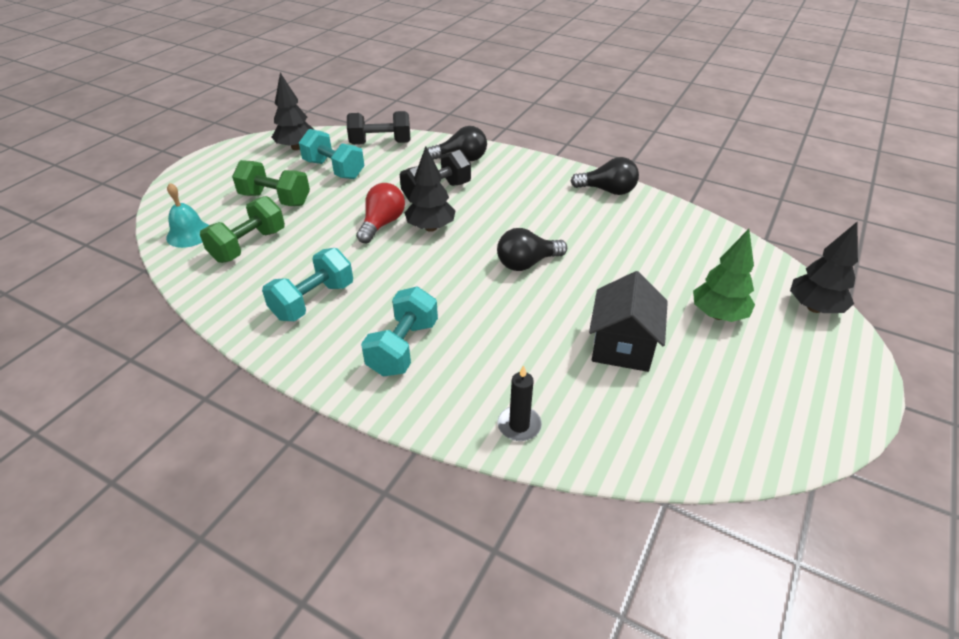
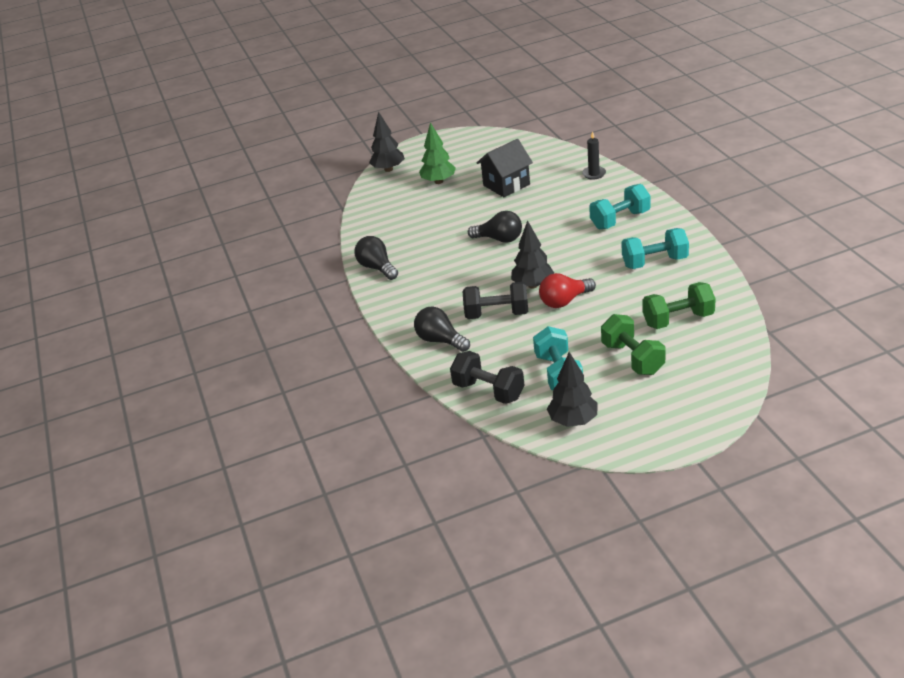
camera: 135 degrees left, 5 degrees down
(189, 234) = (722, 348): turquoise bell -> none

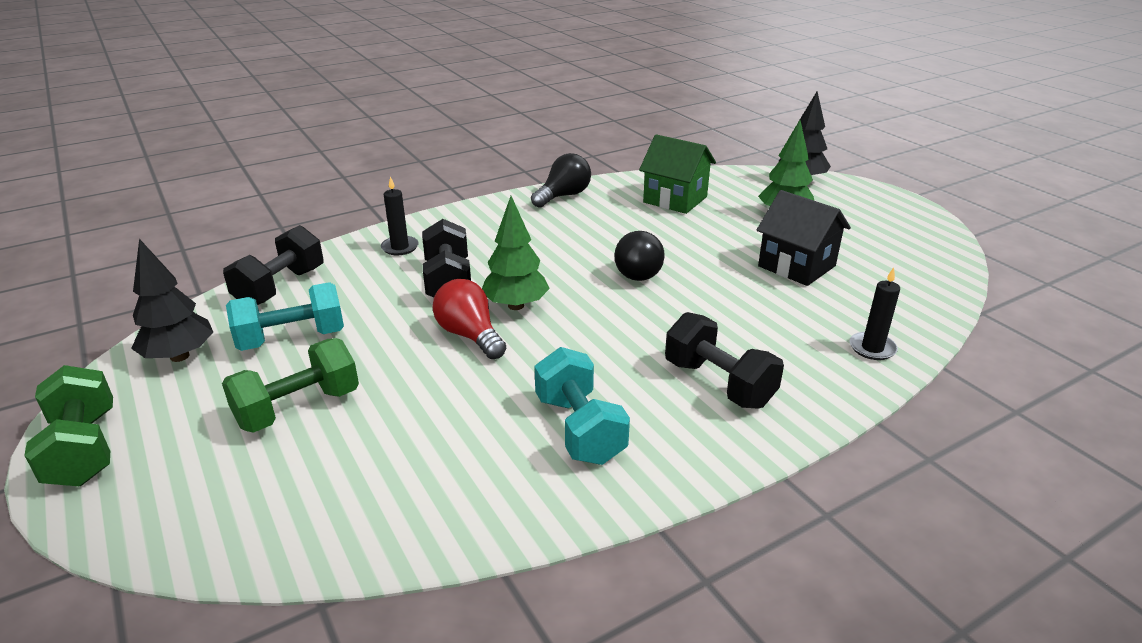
camera: 75 degrees right, 5 degrees down
(401, 220) = (675, 199): none -> green house
(440, 340) = (400, 247): black light bulb -> black candle
(533, 285) = (516, 305): black tree -> green tree
(620, 220) = (718, 383): turquoise dumbbell -> black dumbbell
(678, 319) = (391, 461): green dumbbell -> green dumbbell (84, 449)

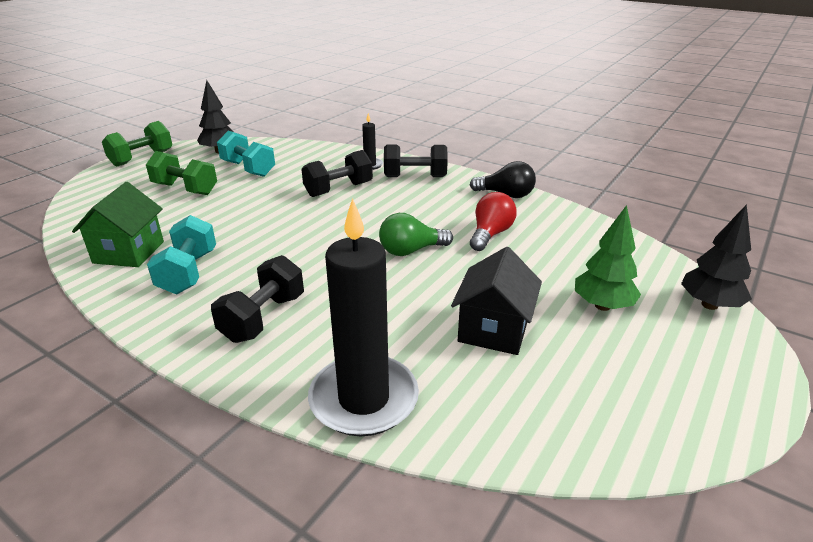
camera: 65 degrees right, 0 degrees up
(280, 287) = (298, 151): black dumbbell -> black dumbbell (415, 177)
(470, 335) = (278, 212): red light bulb -> red light bulb (490, 234)
(516, 305) = (324, 217): green tree -> none
(579, 429) = (188, 272): turquoise dumbbell -> turquoise dumbbell turned 45 degrees counterclockwise
(638, 271) = (411, 251): black light bulb -> green light bulb
(675, 199) = (560, 241): green house -> green house (129, 252)
(872, 348) = (364, 399): black candle -> black candle, size x2.25

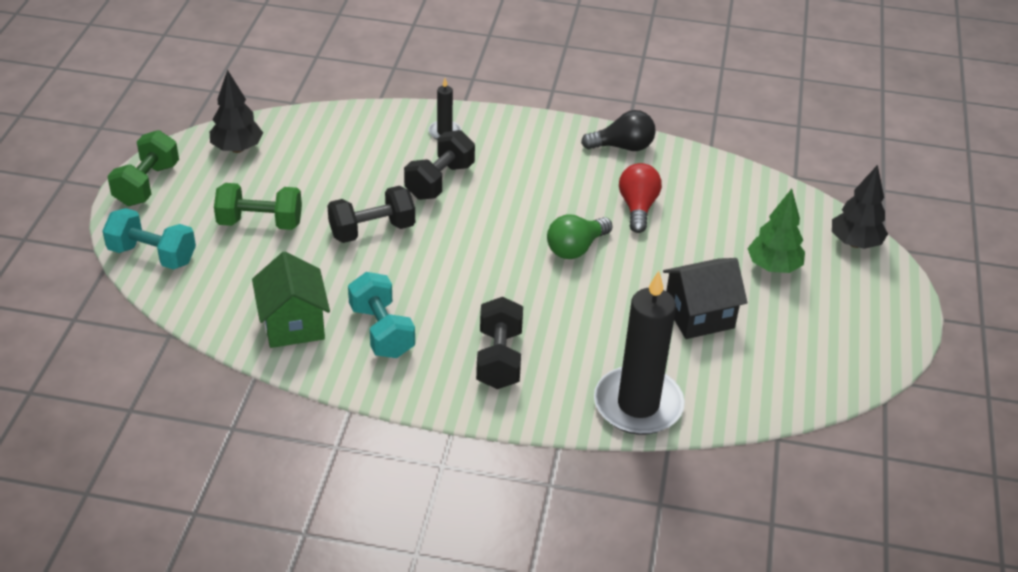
camera: 25 degrees left, 10 degrees up
(248, 169) = (304, 172): turquoise dumbbell -> turquoise dumbbell (152, 255)
(415, 177) = (510, 140): black dumbbell -> black dumbbell (372, 230)
(493, 330) = (699, 316): black house -> black house turned 75 degrees clockwise

